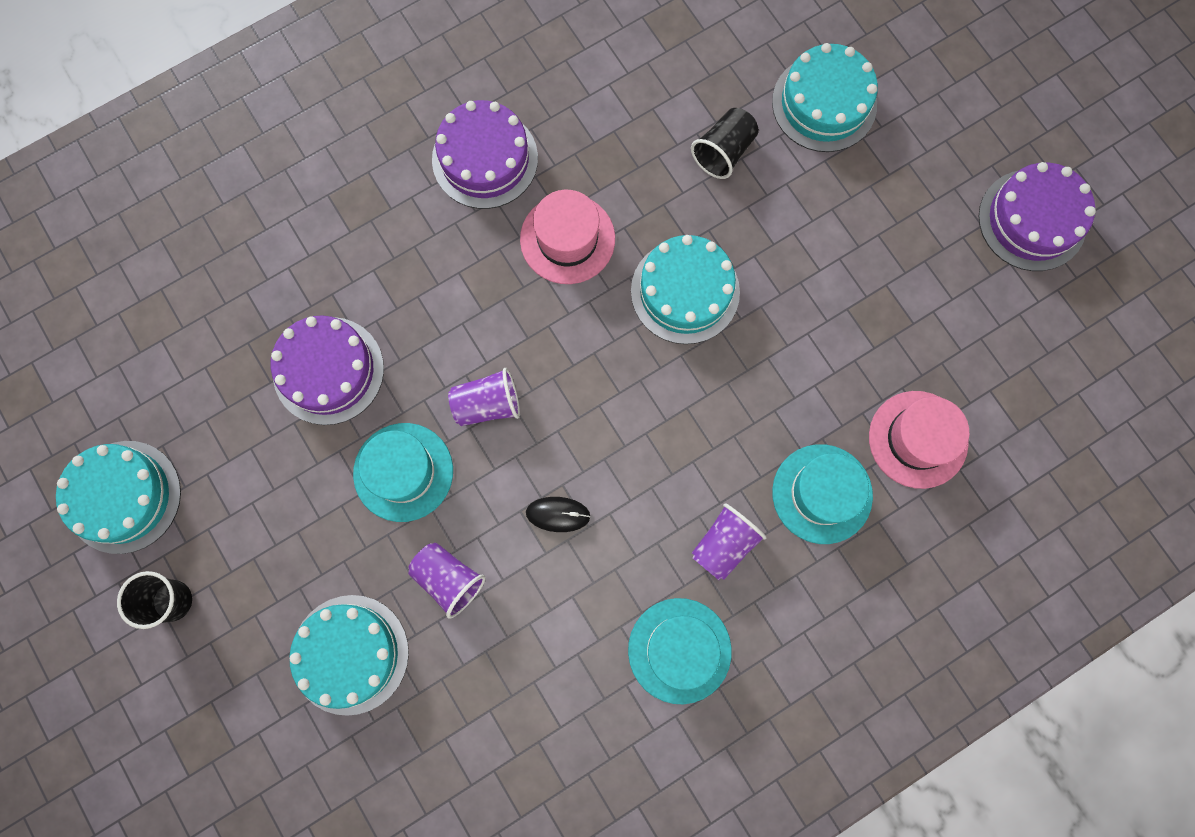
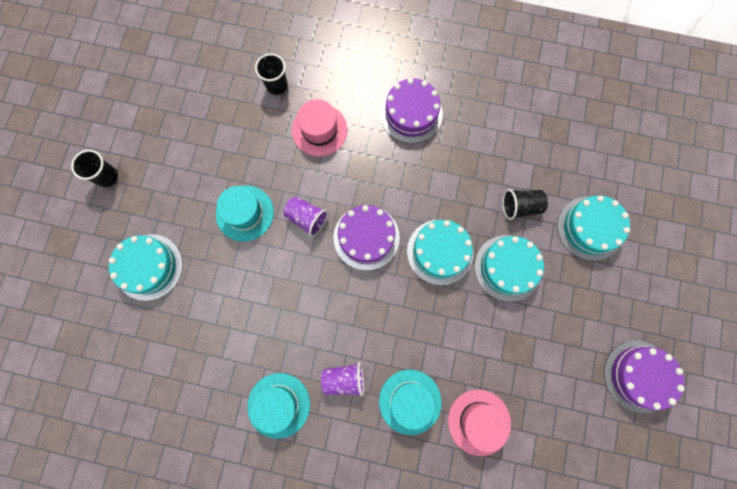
camera: 45 degrees right, 0 degrees up
(124, 496) = (131, 117): turquoise cake -> turquoise cake (507, 267)
(278, 278) = (277, 85): none -> black cup
(328, 370) = (258, 142): purple cake -> purple cake (366, 237)
(449, 579) = (217, 276): purple cup -> none
(558, 514) = (288, 294): black mouse -> none
(567, 239) = (411, 180): pink hat -> pink hat (319, 130)

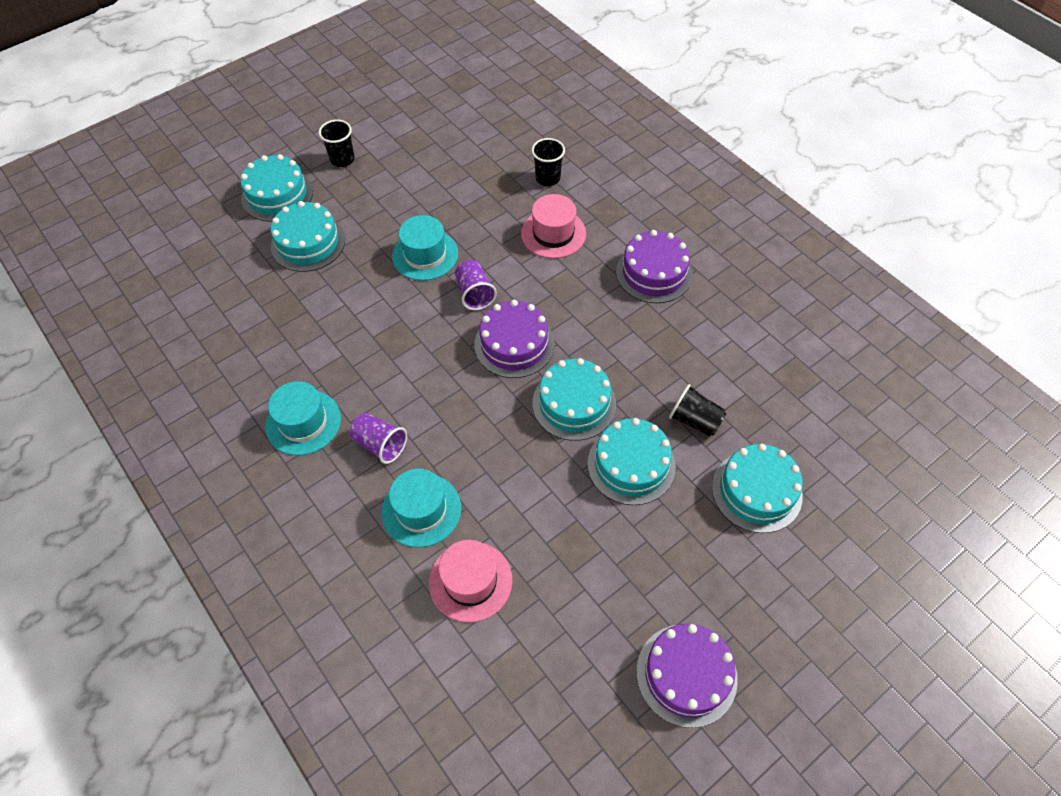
camera: 40 degrees right, 20 degrees down
(85, 244) = (277, 195): none -> turquoise cake

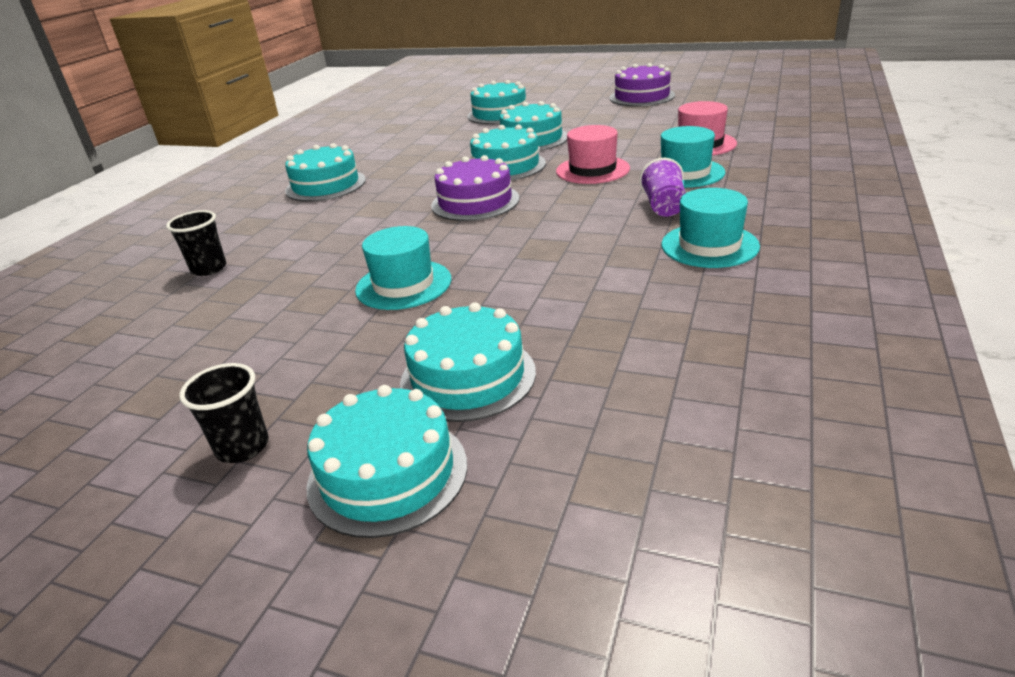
camera: 120 degrees left, 25 degrees down
(475, 294) = (433, 238): purple cup -> none
(553, 233) = (306, 235): pink hat -> pink hat (592, 170)
(654, 273) = (326, 185): purple cake -> turquoise cake
(695, 420) = (467, 137): black cup -> none

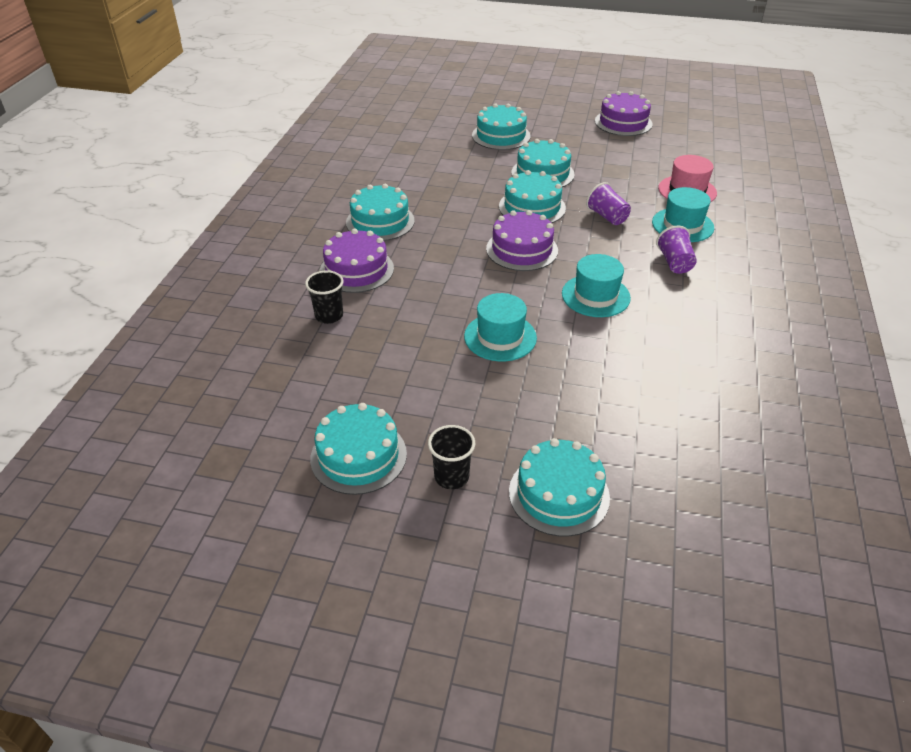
camera: 10 degrees left, 10 degrees up
(271, 226) = (356, 270): none -> purple cake
(468, 377) = (582, 421): turquoise cake -> turquoise cake (358, 456)
(592, 170) = (607, 217): pink hat -> purple cup
(709, 245) = (717, 305): turquoise hat -> turquoise hat (595, 296)

